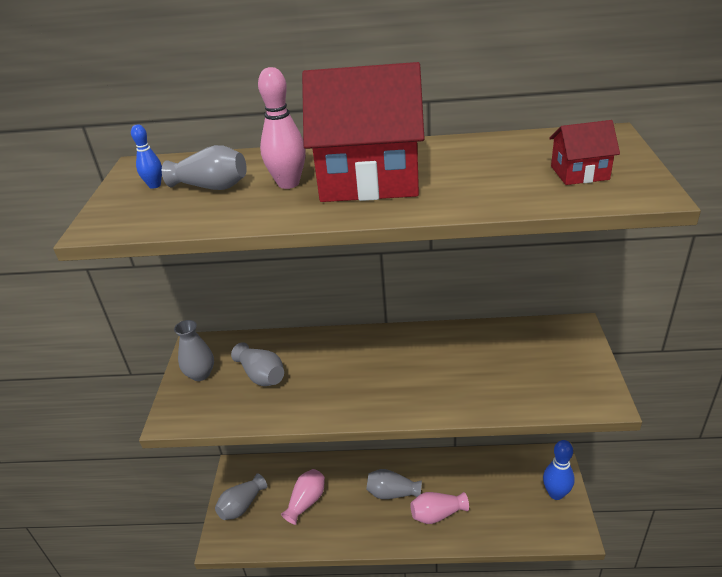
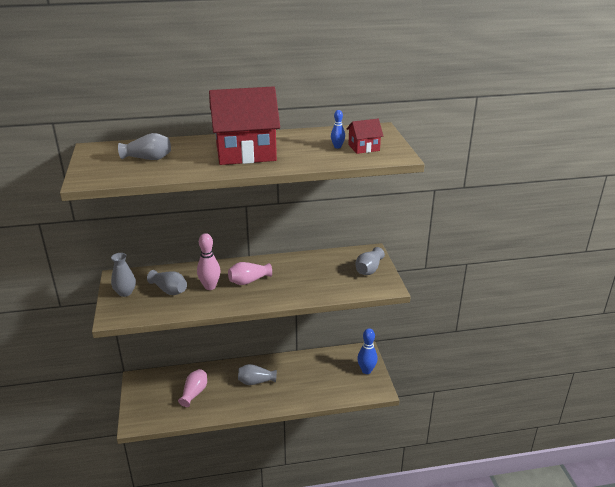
camera: 15 degrees left, 5 degrees down
(154, 185) = (109, 158): blue bowling pin -> blue bowling pin (337, 147)
(242, 505) = (146, 400): grey vase -> grey vase (369, 269)
(288, 183) = (197, 156): pink bowling pin -> pink bowling pin (210, 286)
(437, 514) = (288, 390): pink vase -> pink vase (249, 281)

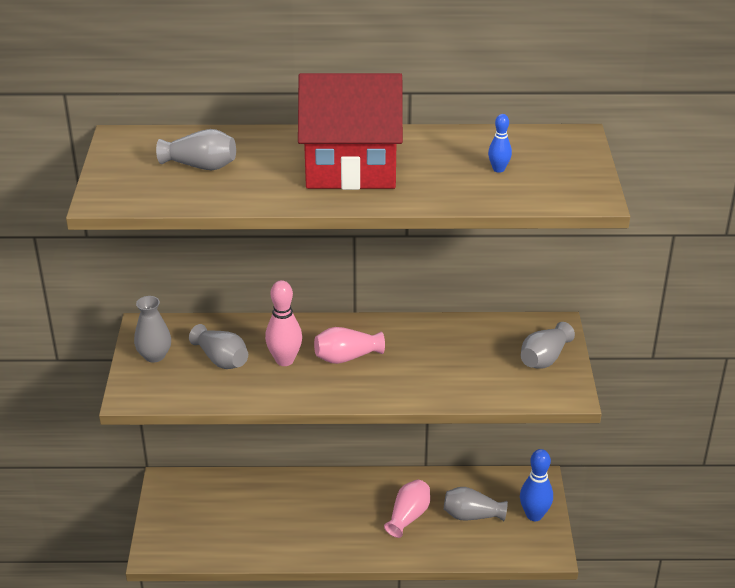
camera: 10 degrees right, 5 degrees up
(194, 393) = (251, 517): pink vase -> pink vase (408, 516)
(256, 381) = (351, 510): grey vase -> grey vase (472, 515)
(363, 147) = (540, 175): red house -> none

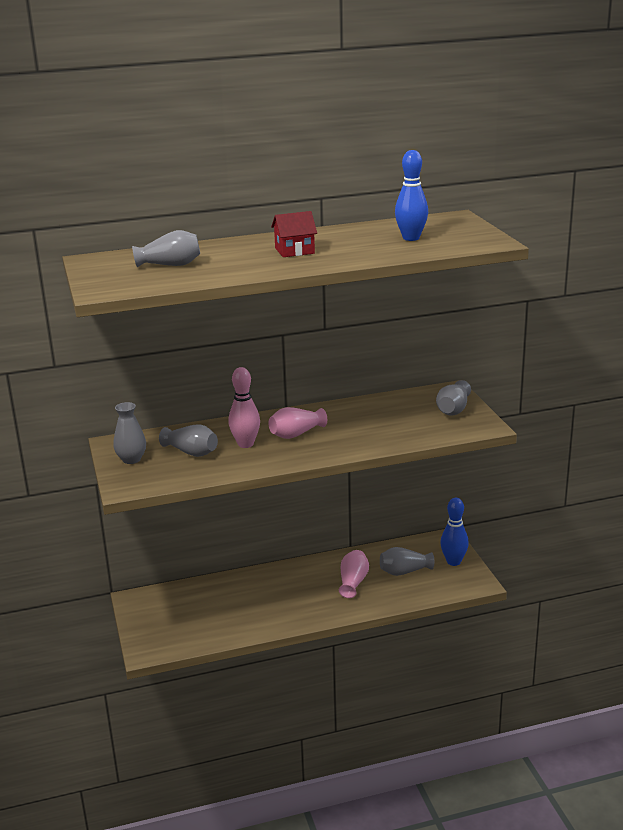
camera: 15 degrees left, 10 degrees down
(351, 167) = (294, 251): red house -> red house, size x0.45
(498, 169) = (411, 238): blue bowling pin -> blue bowling pin, size x1.75

